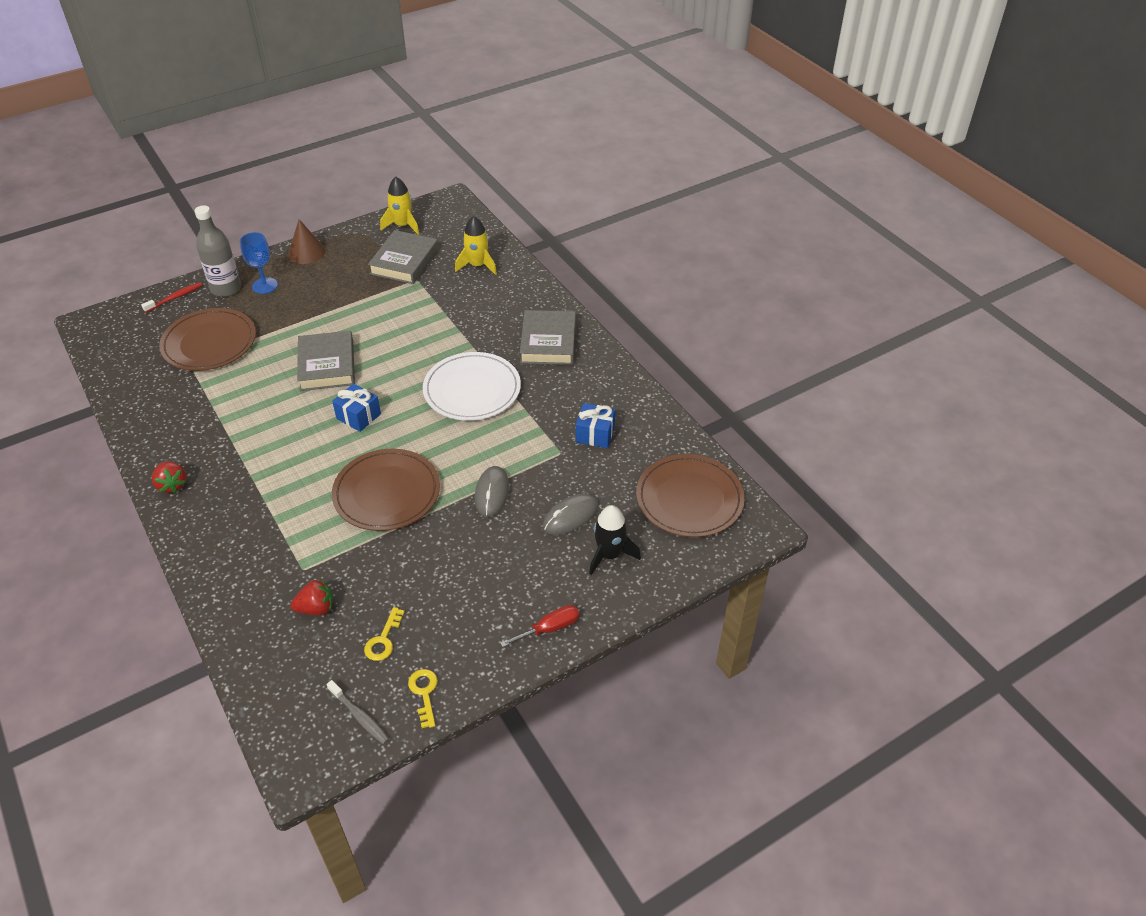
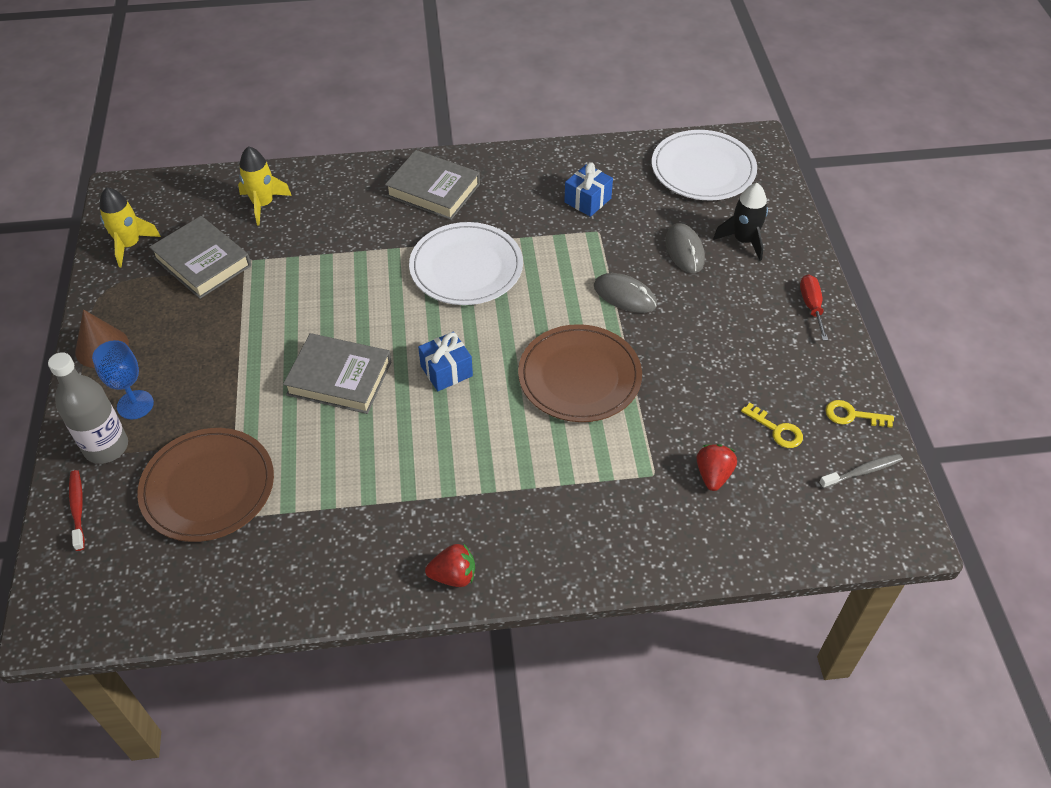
camera: 65 degrees left, 5 degrees up
(689, 499) = (703, 169): brown plate -> white plate

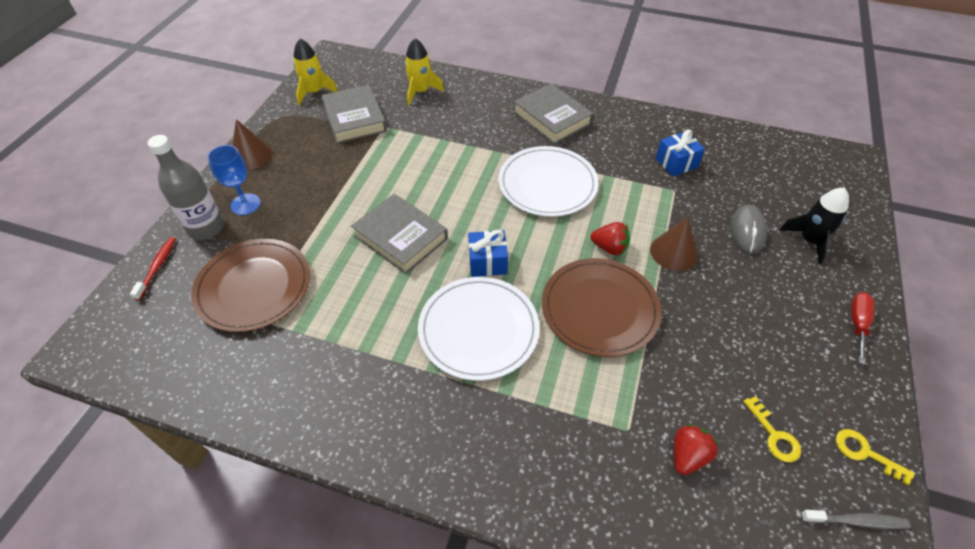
camera: 25 degrees right, 0 degrees up
(453, 576) = (396, 449): red strawberry -> red strawberry (609, 248)
(624, 296) = (674, 252): grey mouse -> brown cone
(703, 169) = (793, 168): white plate -> white plate (478, 330)

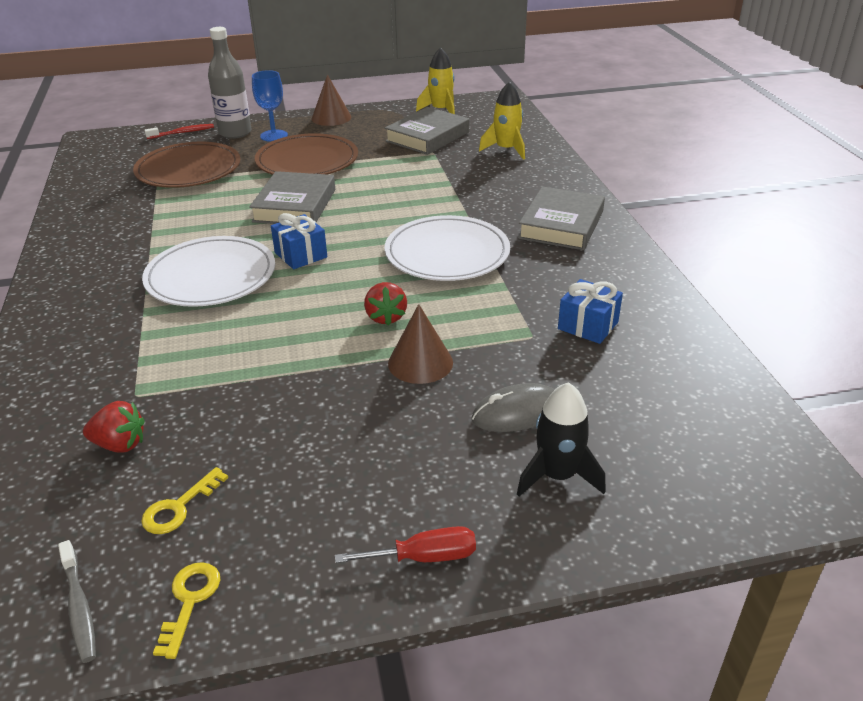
camera: 60 degrees right, 15 degrees down
(599, 309) = (288, 335): brown plate -> brown plate (307, 161)

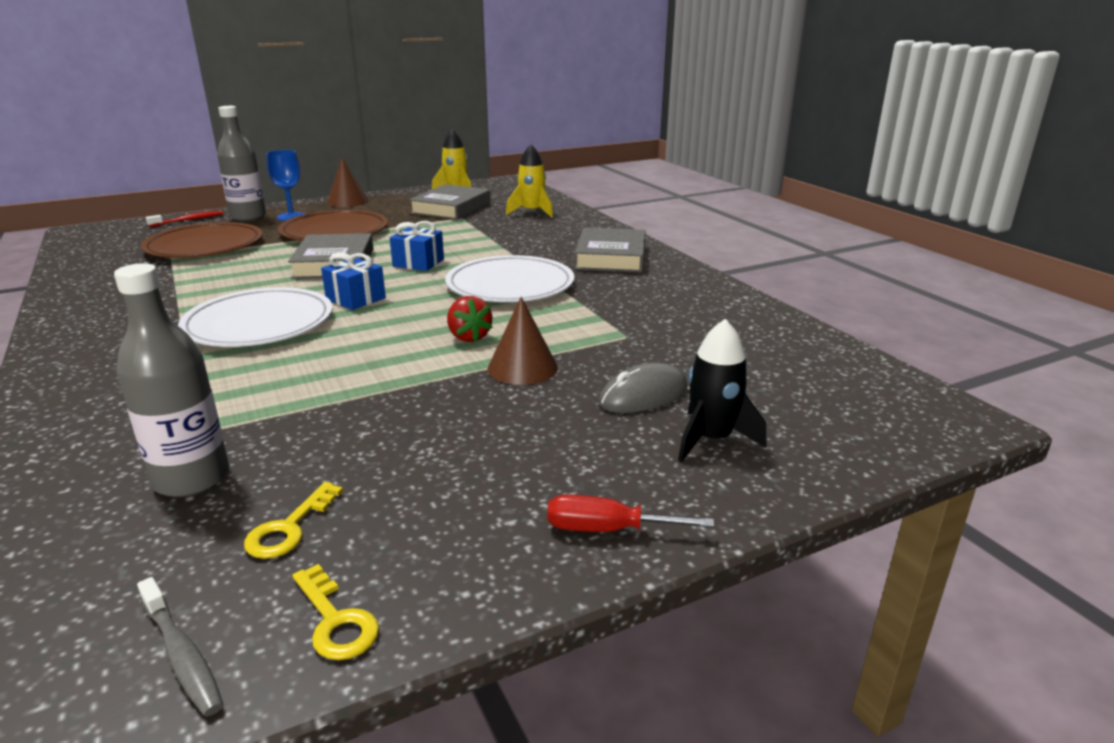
camera: 15 degrees left, 10 degrees down
(120, 444) = (192, 479): red strawberry -> grey bottle
(189, 601) = (336, 620): yellow key -> yellow key turned 150 degrees clockwise
(424, 557) = (607, 530): red screwdriver -> red screwdriver turned 150 degrees counterclockwise
(588, 325) = (676, 323): blue gift -> blue gift (418, 263)

